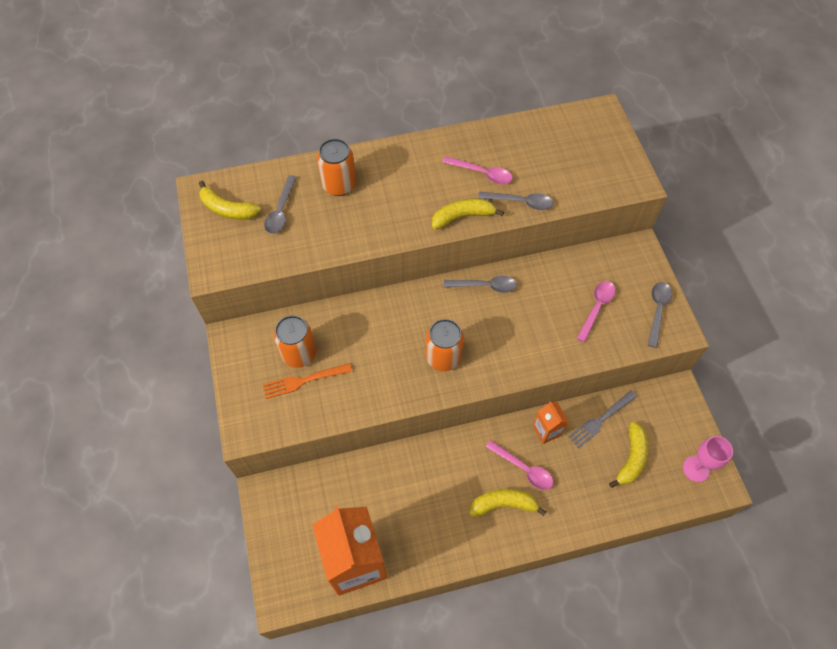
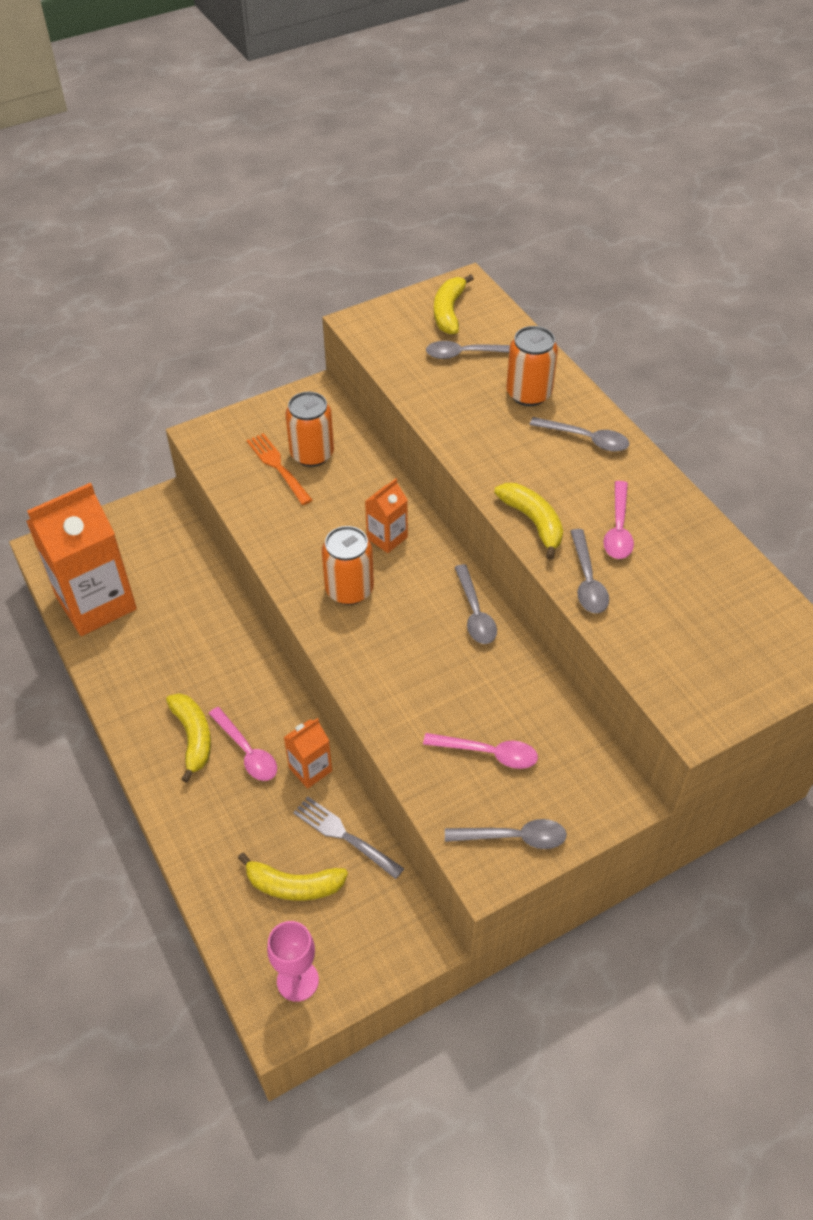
camera: 75 degrees right, 10 degrees down
(396, 166) = (586, 439): none -> grey spoon
(402, 322) = (387, 538): none -> orange carton
(524, 469) = (247, 752): pink spoon -> pink spoon turned 60 degrees counterclockwise

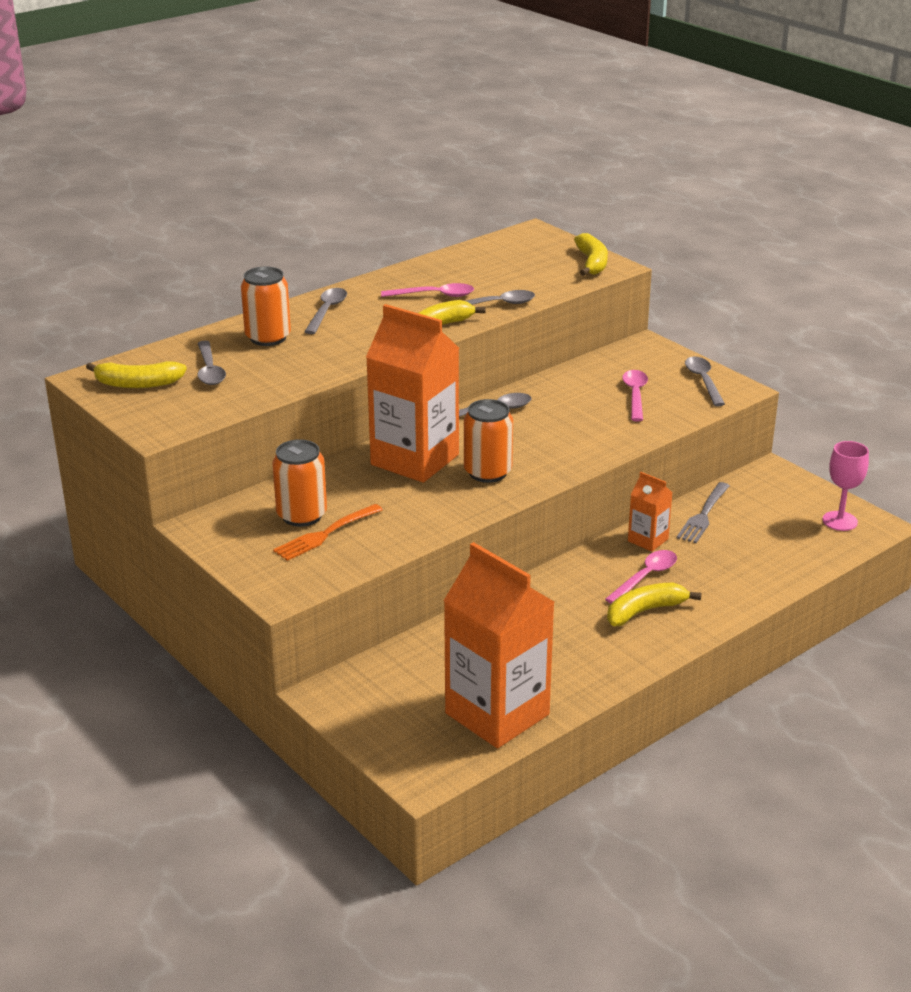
camera: 100 degrees left, 20 degrees down
(293, 885) = (763, 533): yellow banana -> yellow banana (592, 263)
(387, 538) = (414, 460): orange carton -> orange carton, size x2.16

